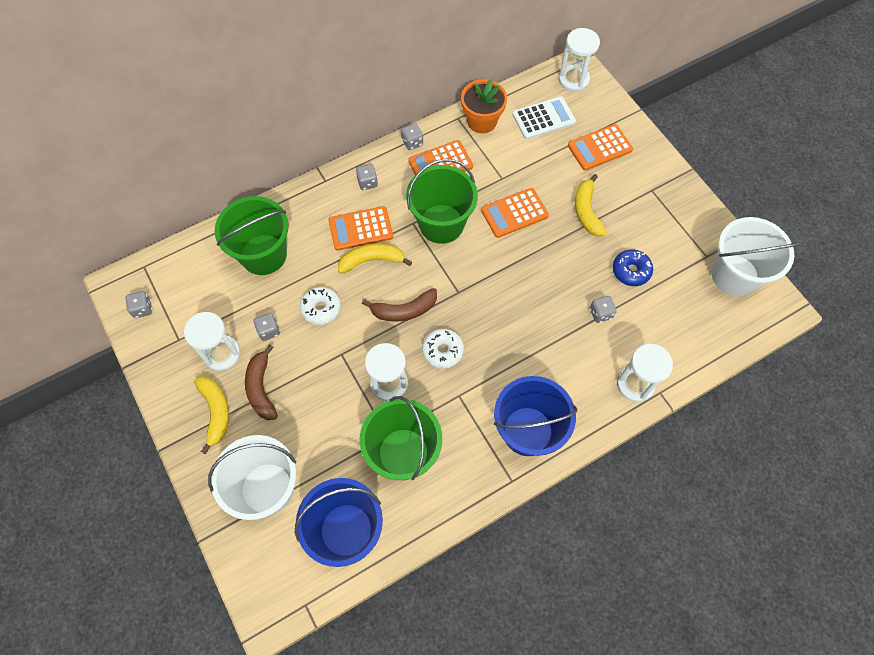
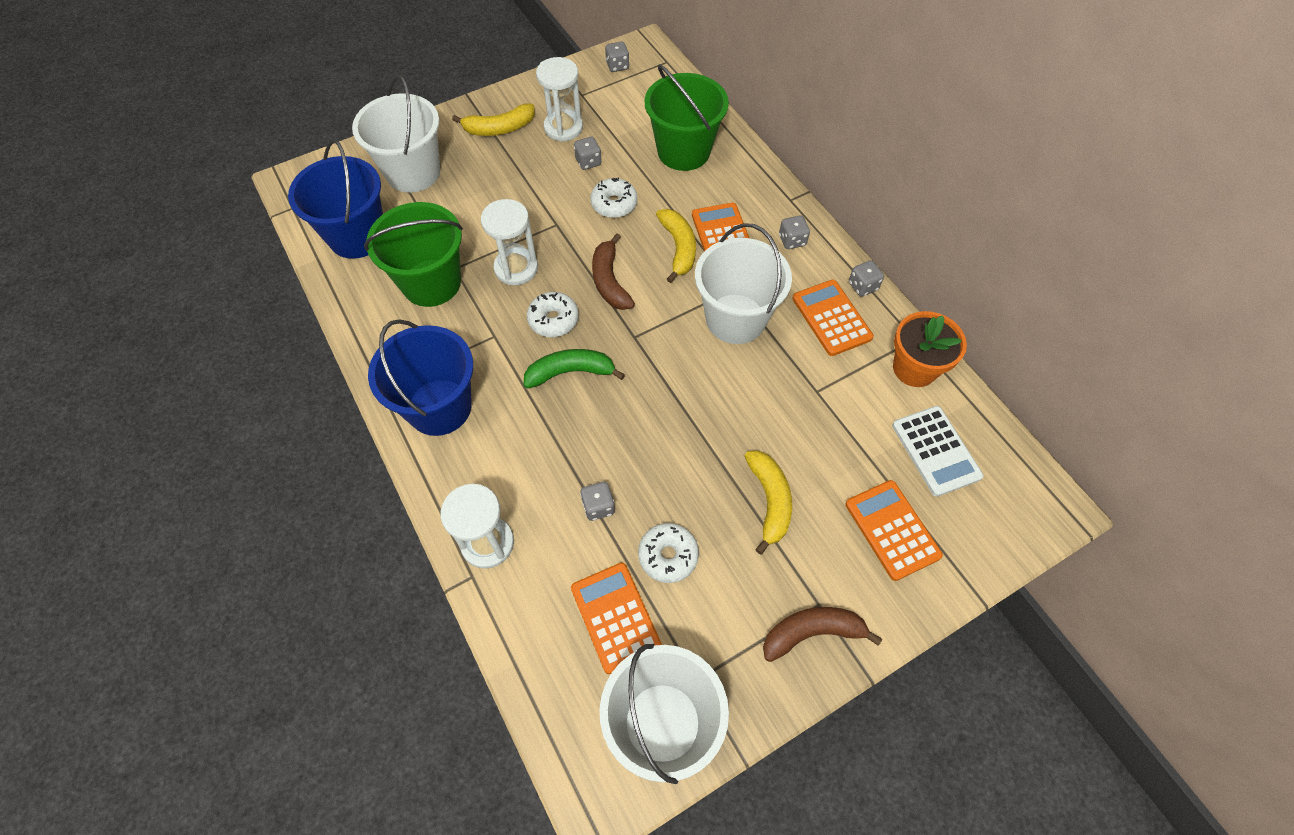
camera: 90 degrees right, 5 degrees down
(261, 388) = (522, 160): brown banana -> brown banana (812, 633)
(441, 224) = (735, 319): green bucket -> white bucket
(492, 336) = (570, 372): none -> green banana
(514, 213) = (759, 404): orange calculator -> orange calculator (615, 617)
(573, 80) = (1025, 500): white hourglass -> none
(586, 211) = (769, 501): yellow banana -> yellow banana turned 90 degrees clockwise
(631, 271) = (668, 556): blue donut -> white donut

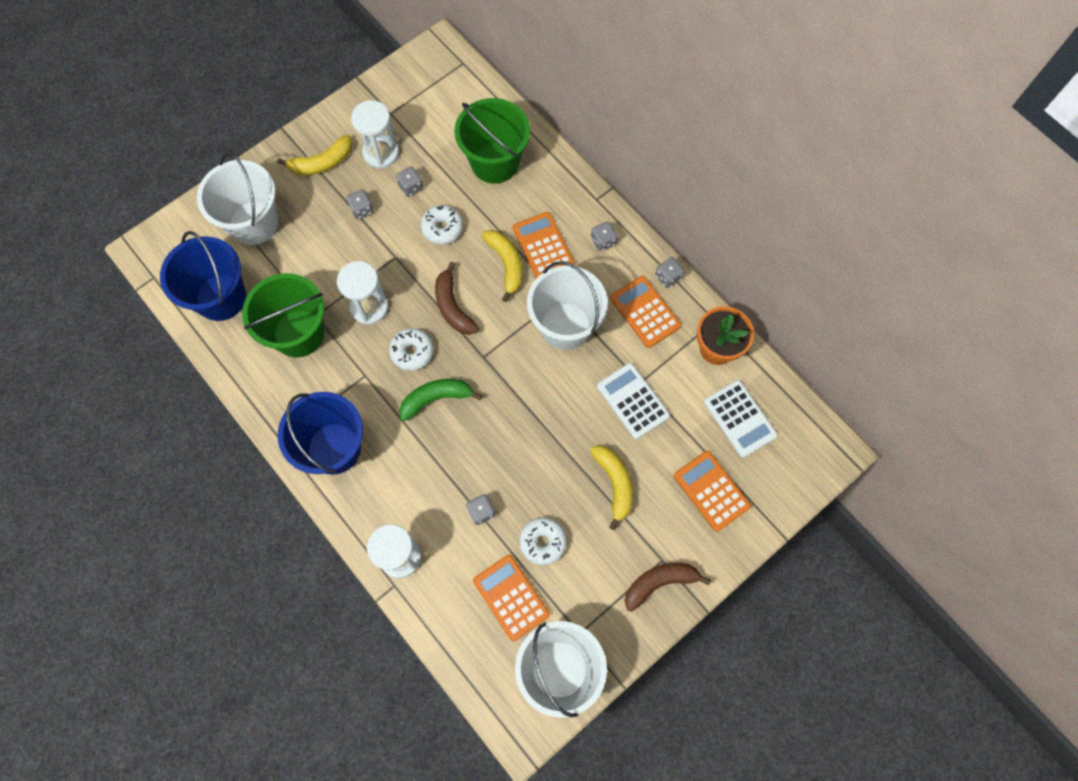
camera: 10 degrees left, 10 degrees up
(617, 66) = (417, 75): grey dice -> grey dice (362, 210)
(804, 410) = (632, 401): none -> white calculator

